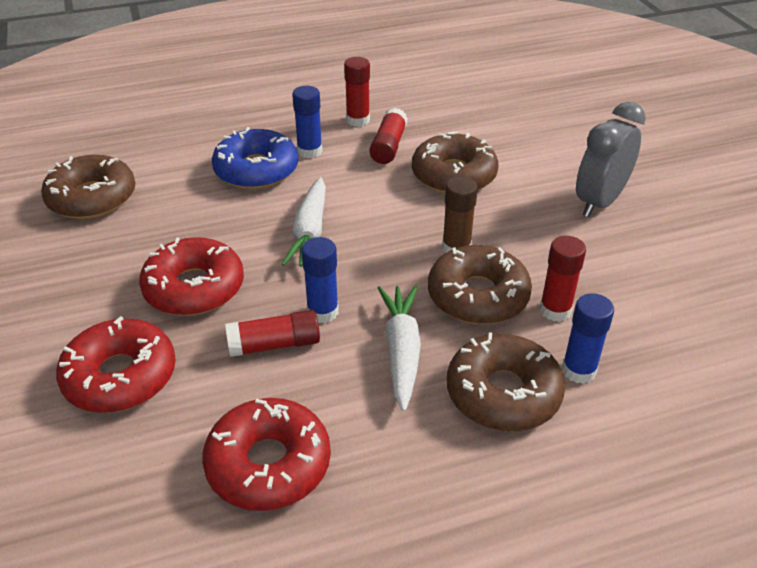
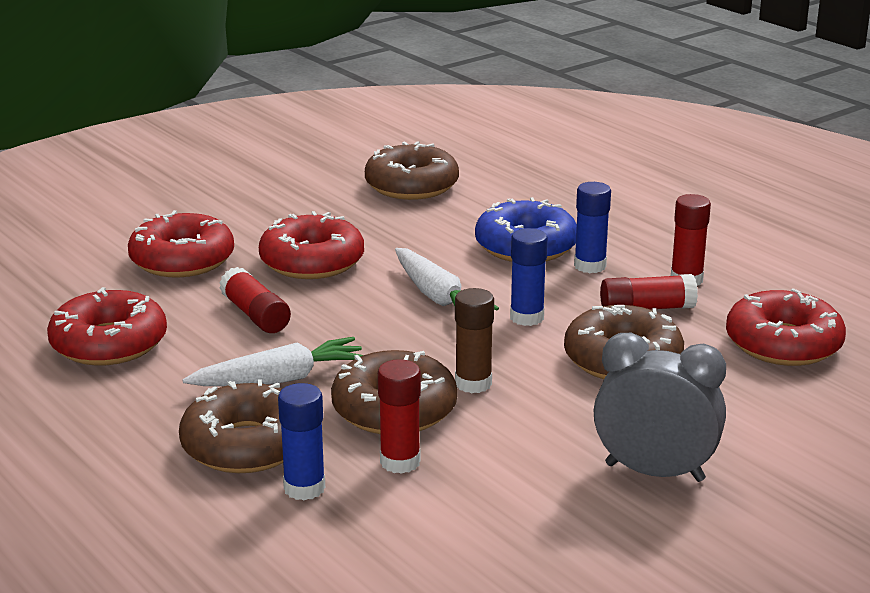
camera: 70 degrees right, 15 degrees down
(310, 232) = (438, 297): white carrot -> white carrot turned 105 degrees counterclockwise
(323, 312) = (315, 328): blue glue stick -> blue glue stick (527, 317)
(463, 112) = (783, 344): none -> red donut

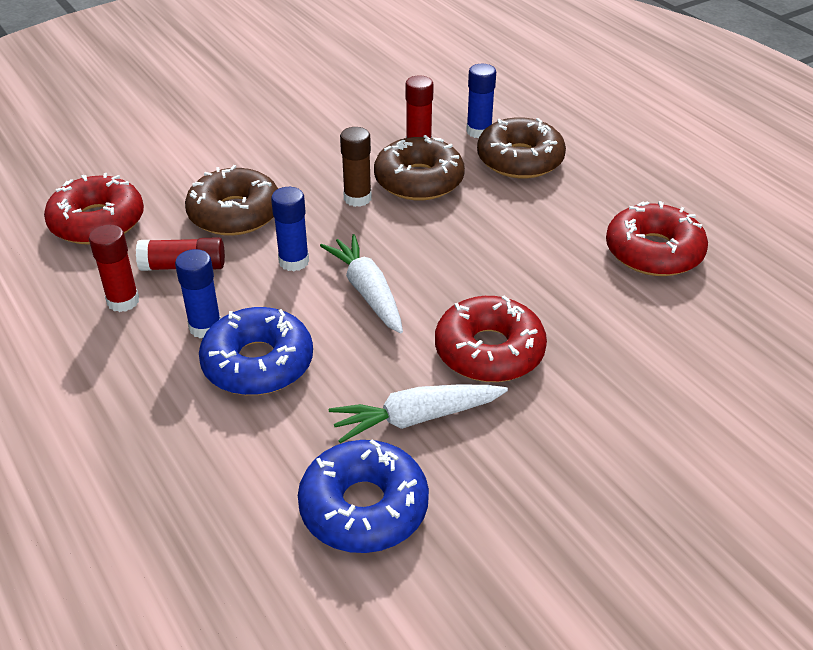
camera: 175 degrees left, 15 degrees up
(182, 260) = (628, 362): red donut -> none
(255, 315) = (535, 278): red glue stick -> none
(280, 379) = (504, 209): white carrot -> white carrot (416, 418)
(411, 186) = (364, 507): brown donut -> blue donut
(654, 472) = (261, 130): grey clock -> none

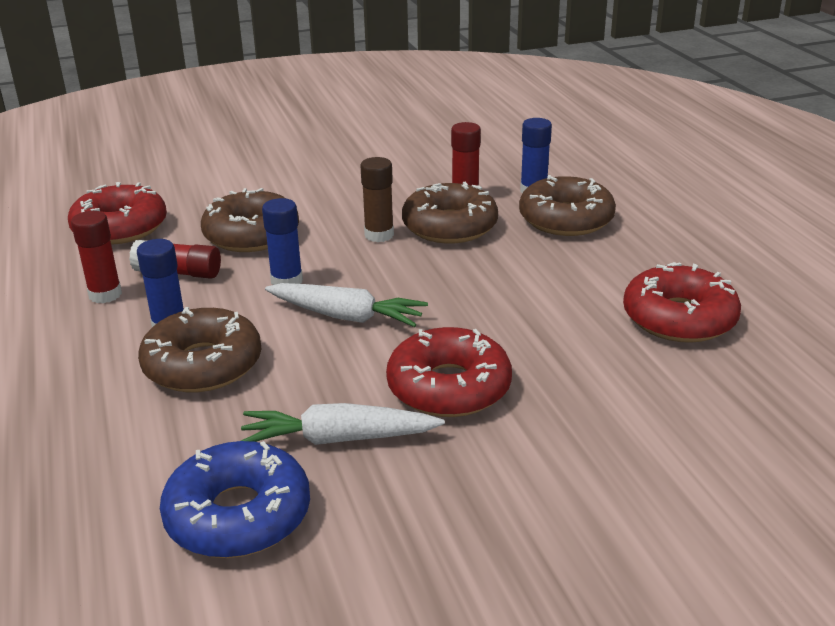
camera: 15 degrees right, 10 degrees down
(258, 363) = (203, 365): blue donut -> brown donut
(367, 292) = (346, 316): white carrot -> white carrot turned 120 degrees clockwise

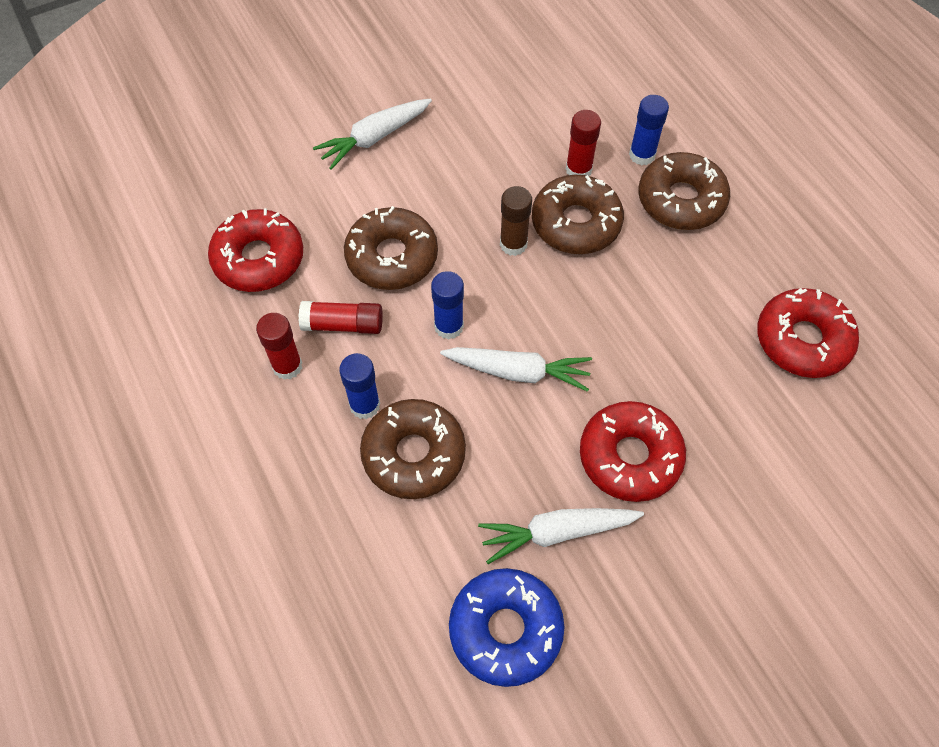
camera: 10 degrees left, 30 degrees up
(272, 168) = (374, 138): none -> white carrot

